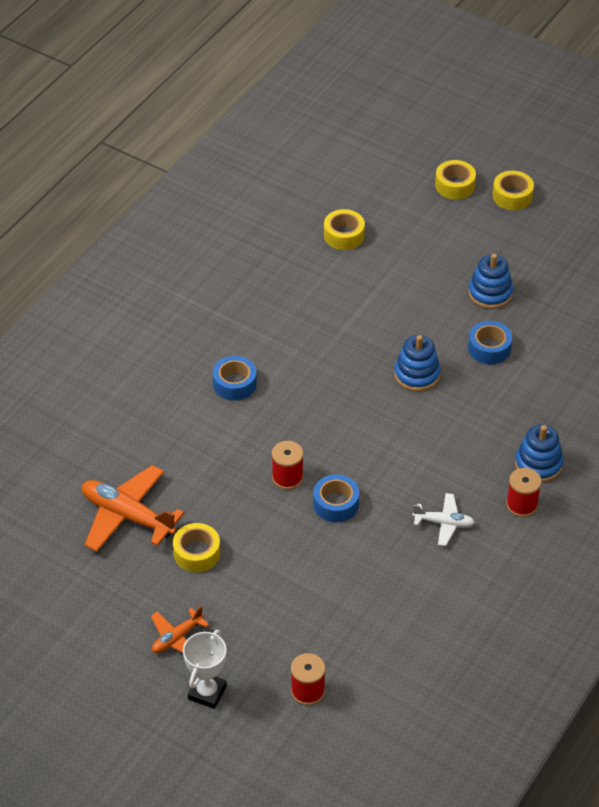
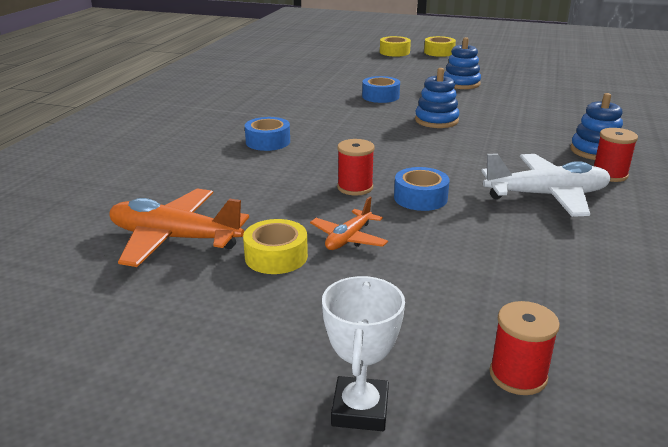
camera: 15 degrees left, 20 degrees down
(177, 638) = (281, 346): orange plane -> orange plane (348, 238)
(344, 235) = (325, 73): yellow tape -> none
(444, 523) = (546, 195): white plane -> white plane, size x1.81
(489, 348) = (485, 104): blue tape -> blue tape (380, 96)

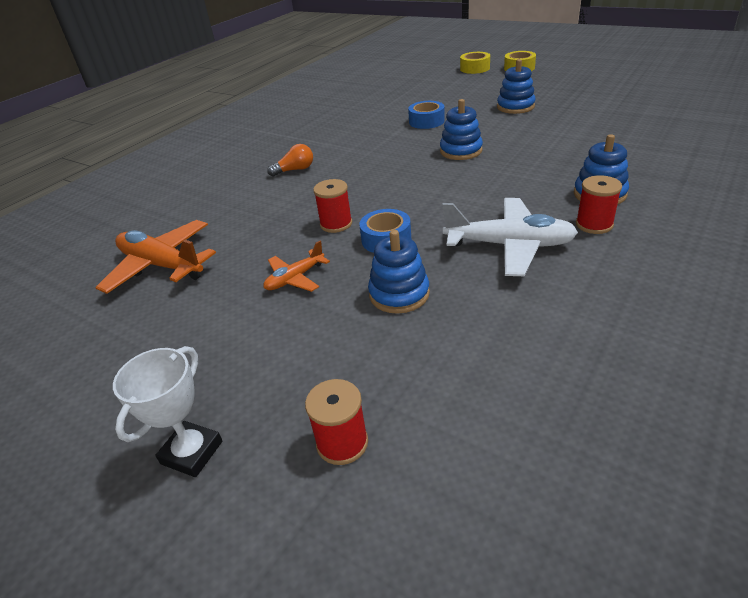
camera: 20 degrees right, 10 degrees up
(268, 142) = (295, 170): blue tape -> orange light bulb
(276, 256) = (225, 291): yellow tape -> none
(472, 243) = (399, 294): none -> blue stacking toy

